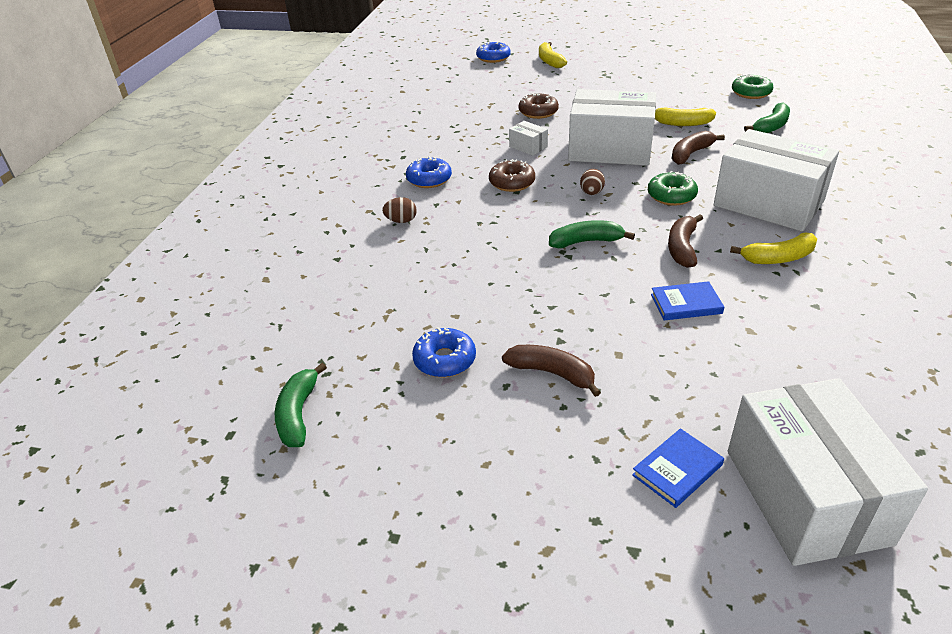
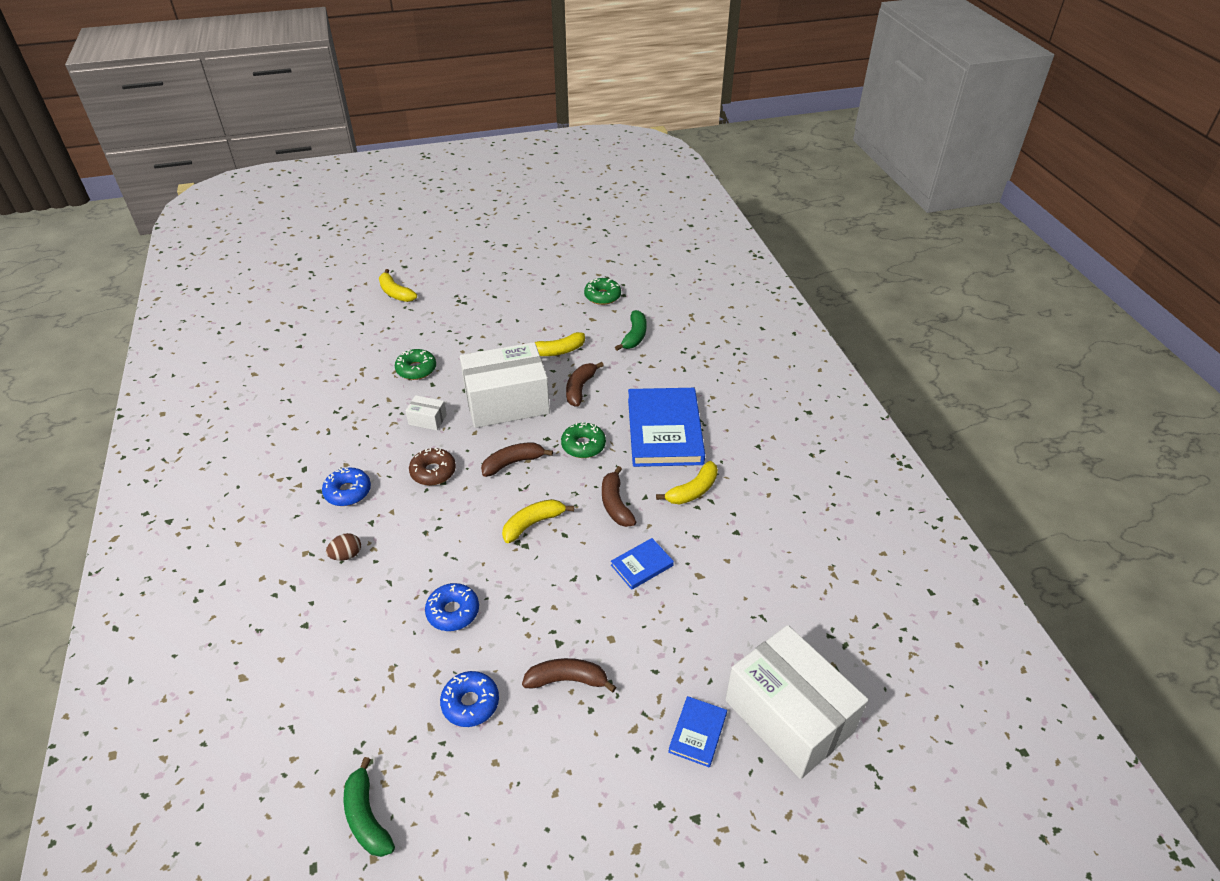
camera: 30 degrees left, 5 degrees up
(493, 58) = (333, 300): blue donut -> blue donut (453, 612)
(538, 112) = (416, 369): brown donut -> green donut
(586, 242) = (533, 524): green banana -> yellow banana
(591, 193) = (513, 463): brown egg -> brown banana
(768, 203) = (664, 431): white box -> blue book

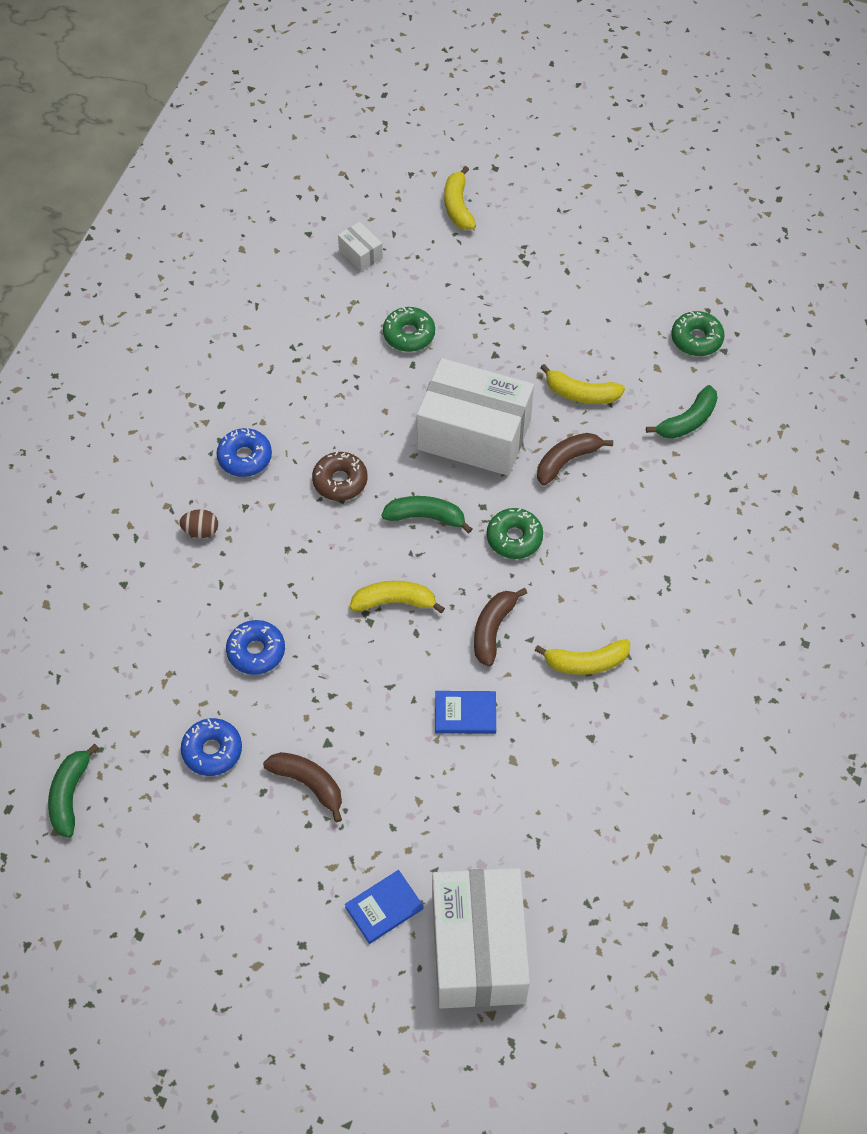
camera: 35 degrees right, 15 degrees up
(427, 420) = (377, 411): white box -> white box (360, 254)
(513, 463) = (426, 517): brown banana -> green banana
(664, 431) = (616, 570): blue book -> none

